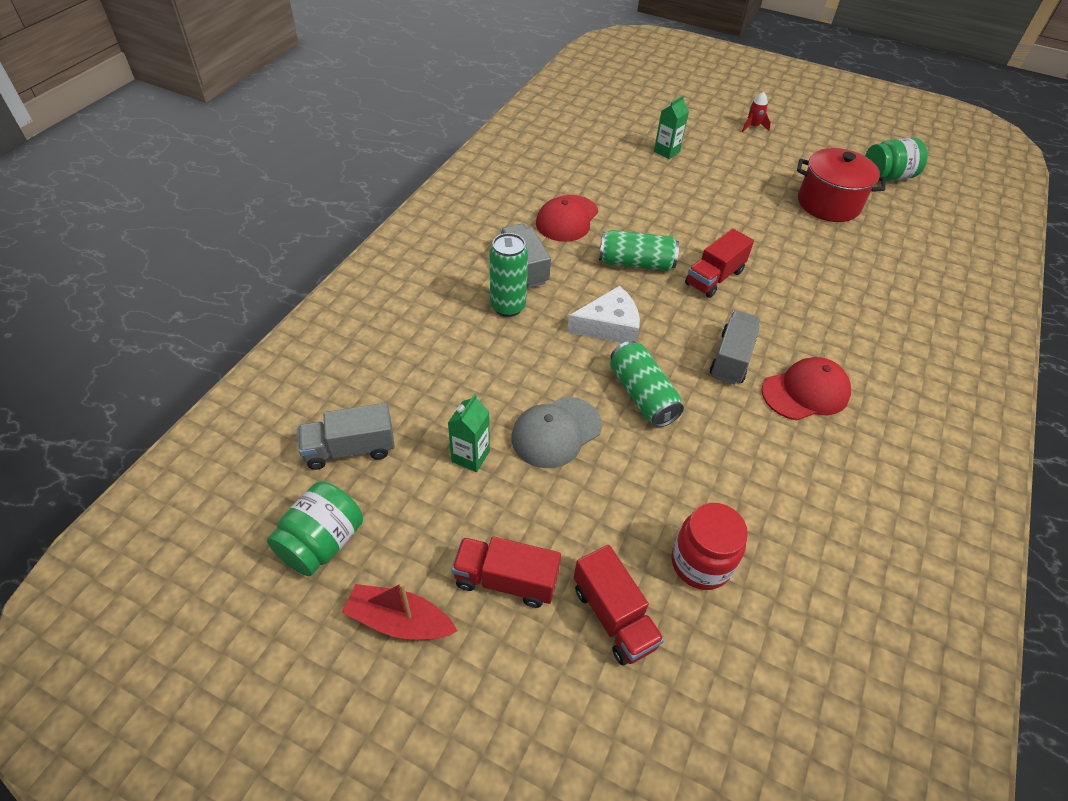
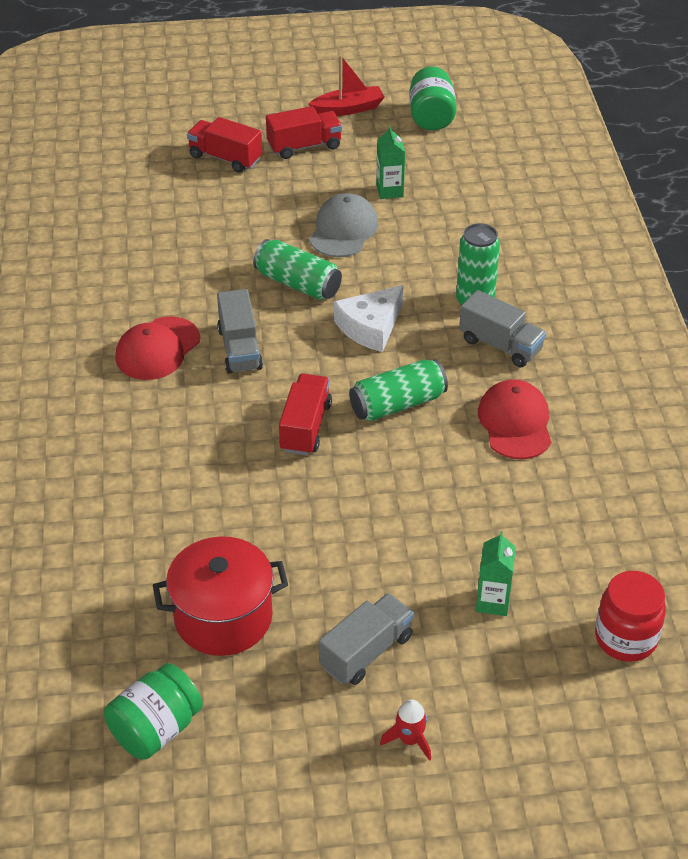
camera: 150 degrees right, 5 degrees down
(350, 449) = (474, 160): grey truck -> grey truck (366, 652)
(700, 563) = (185, 202): red jar -> red jar (625, 638)

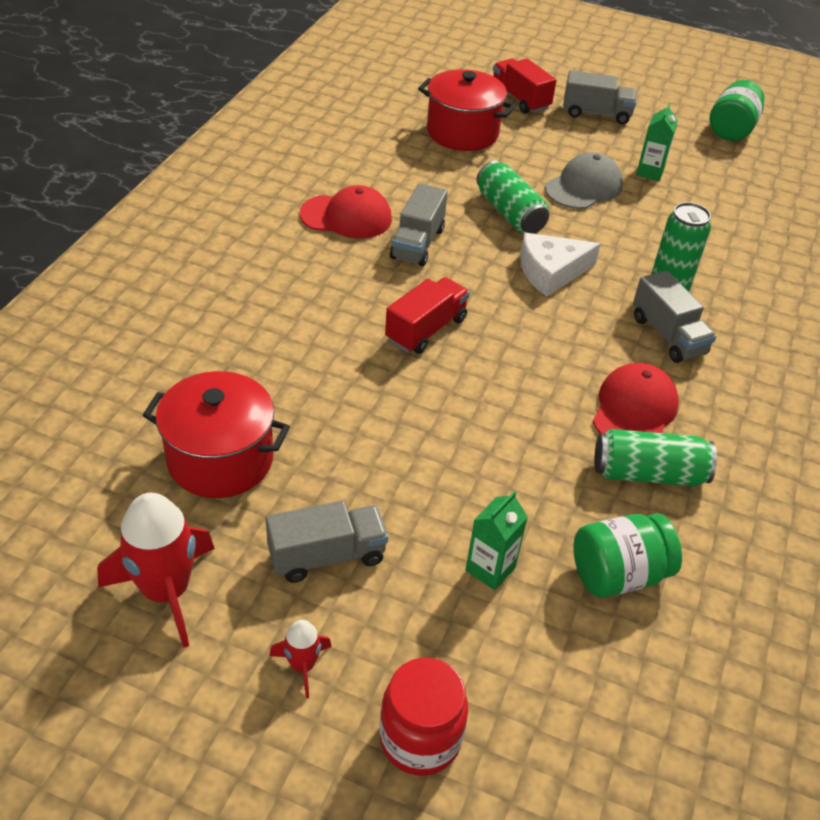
camera: 25 degrees right, 0 degrees up
(156, 729) = (78, 530): green jar -> green jar (618, 574)
(157, 349) = (346, 217): red cap -> red cap turned 150 degrees counterclockwise
(198, 216) = (462, 132): none -> red pot
(266, 739) = (166, 591): none -> red rocket
(304, 146) = (596, 113): red truck -> grey truck
(348, 109) = (657, 99): red boat -> none
(397, 404) = (528, 345): green can -> green can (648, 473)
(625, 638) = (610, 678): red jar -> red jar (420, 739)

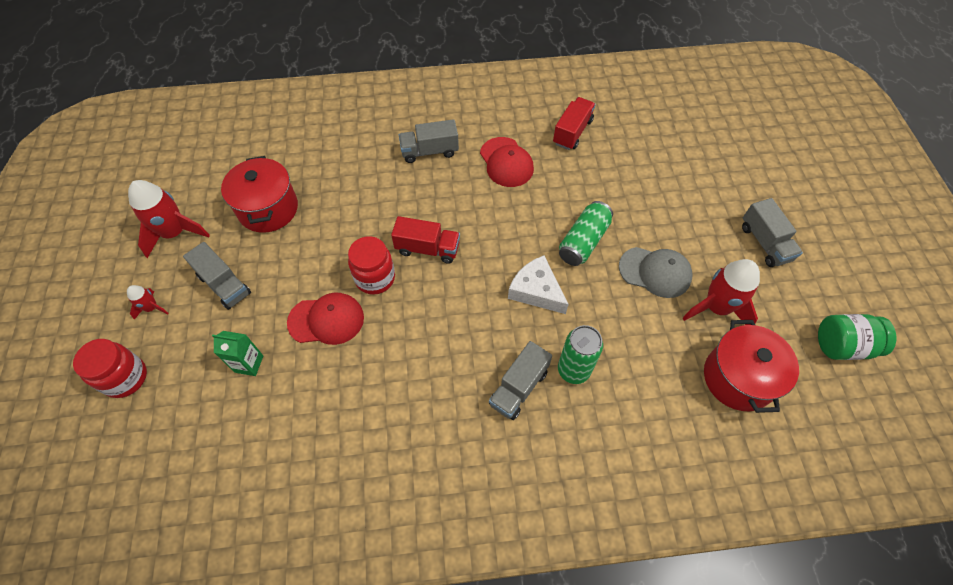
camera: 65 degrees right, 15 degrees up
(417, 243) = (508, 208): grey truck -> grey truck (429, 151)
(436, 392) = (375, 278): none -> red jar
(462, 132) = (655, 176): red pot -> red pot (738, 378)
(520, 99) = (733, 190): red truck -> red truck (572, 132)
(618, 574) = (274, 433): green jar -> none
(634, 410) = (425, 393): red cap -> red cap (326, 320)
(648, 473) = (369, 422): green can -> none
(650, 172) = (716, 307): green carton -> red rocket

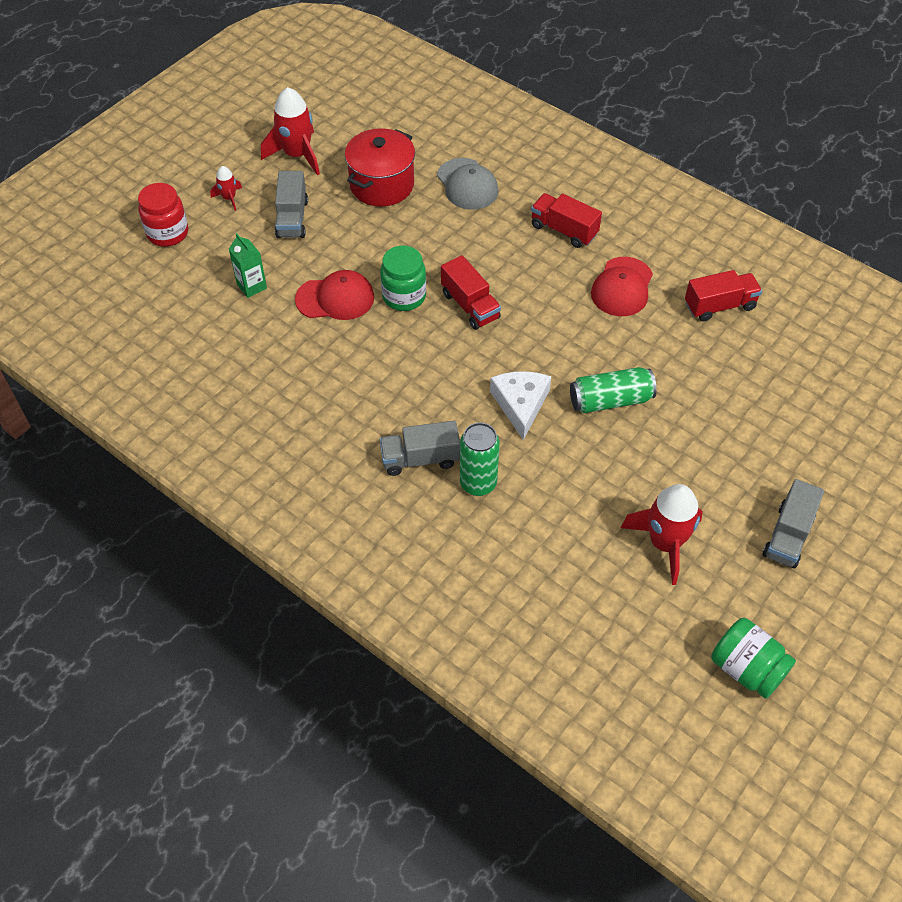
camera: 45 degrees right, 5 degrees down
(326, 320) = (335, 298): red cap -> red cap turned 45 degrees counterclockwise
(375, 278) = (404, 296): red jar -> green jar
(429, 151) = (564, 230): grey truck -> red truck
(655, 272) = (645, 473): grey cap -> grey cap (467, 184)
(738, 378) = (610, 606): red pot -> none

